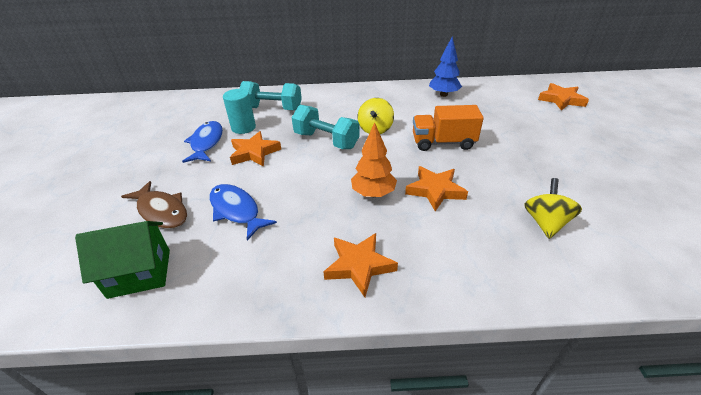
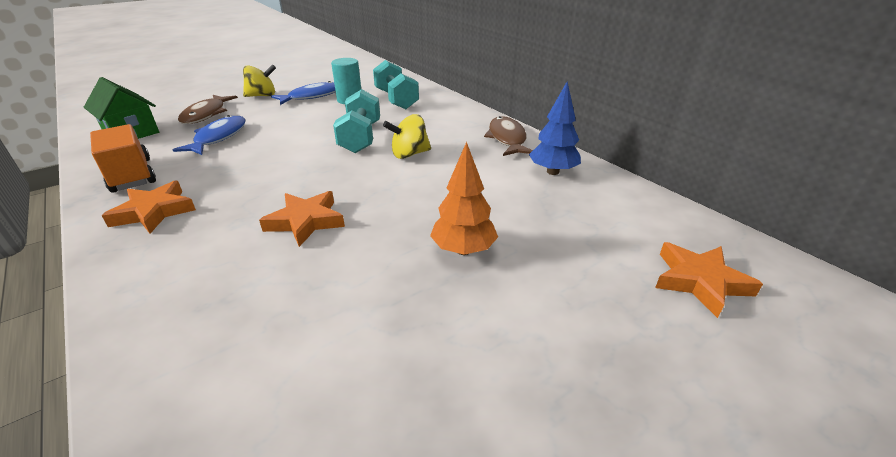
camera: 55 degrees right, 5 degrees down
(254, 153) = (311, 116): orange star -> none
(373, 193) = (277, 187): orange tree -> orange tree (463, 250)
(389, 92) = (507, 138): none -> brown fish
(443, 143) = (420, 201): orange truck -> orange truck (131, 175)
(545, 223) = (277, 326): yellow spinning top -> yellow spinning top (262, 96)

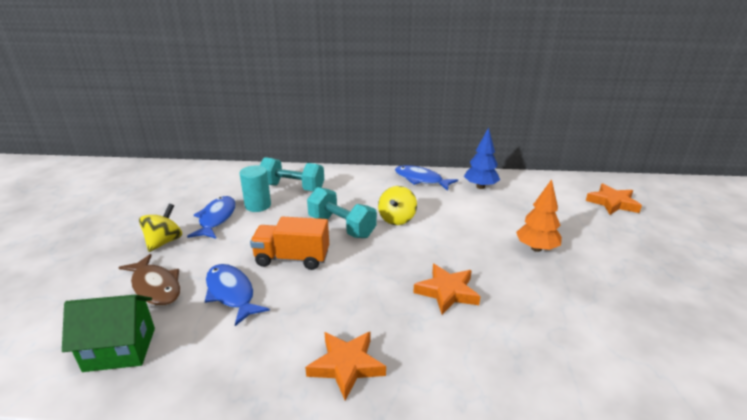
camera: 50 degrees left, 5 degrees down
(131, 175) = (245, 367): orange truck -> orange truck (292, 258)
(507, 138) = (421, 180): brown fish -> blue fish

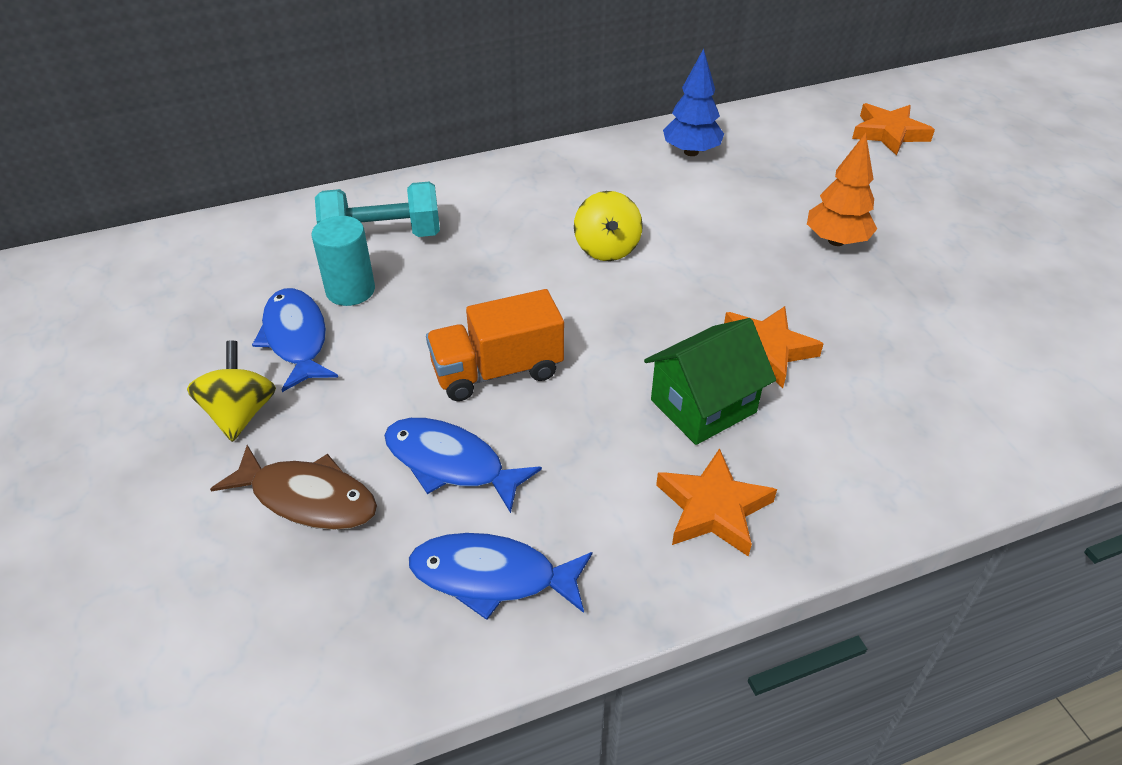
camera: 25 degrees left, 15 degrees up
(120, 349) = (353, 619): green house -> green house (703, 406)
(341, 227) = (530, 289): turquoise dumbbell -> none
(421, 180) = (590, 162): blue fish -> blue fish (492, 577)

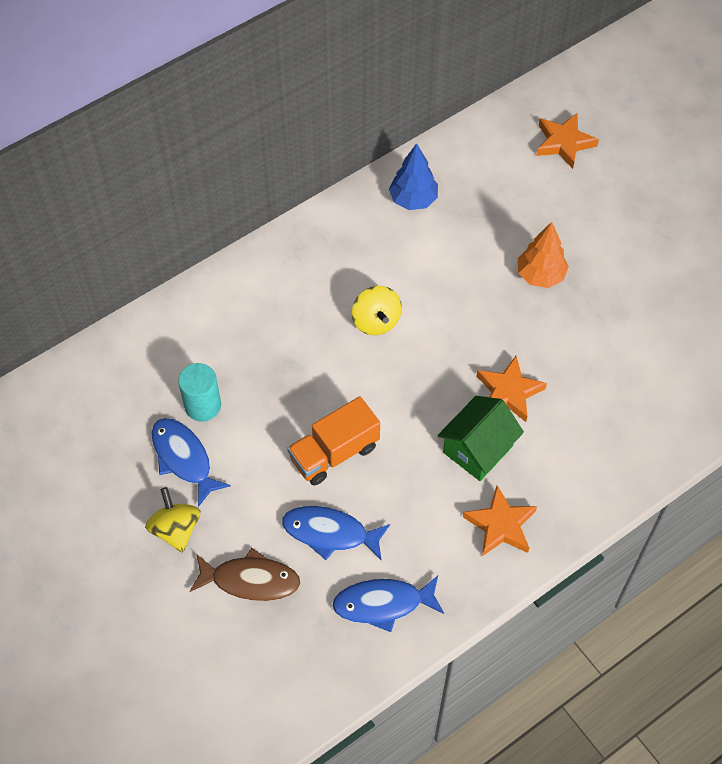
camera: 15 degrees left, 15 degrees up
(383, 237) = (204, 347): turquoise dumbbell -> none

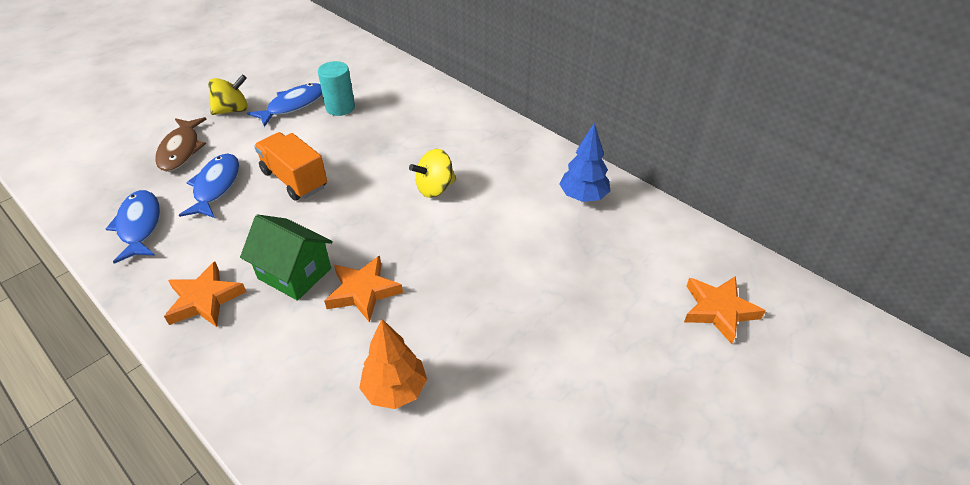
camera: 80 degrees right, 15 degrees down
(540, 275) = (519, 304): orange tree -> orange tree (395, 390)

